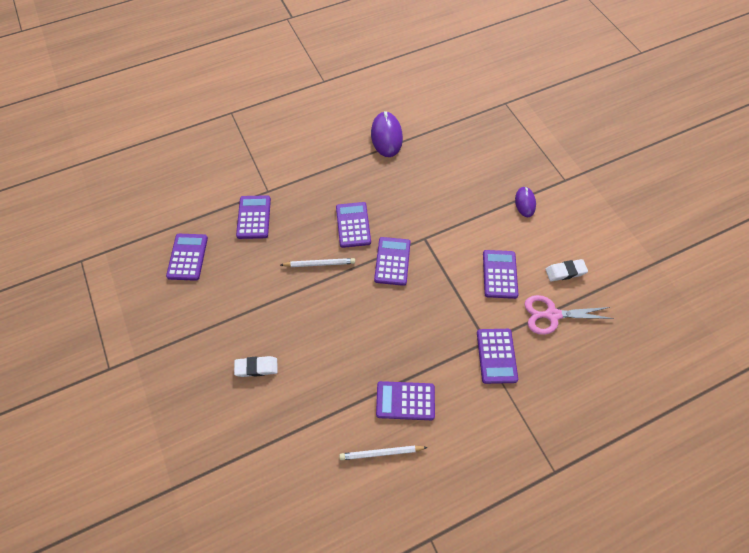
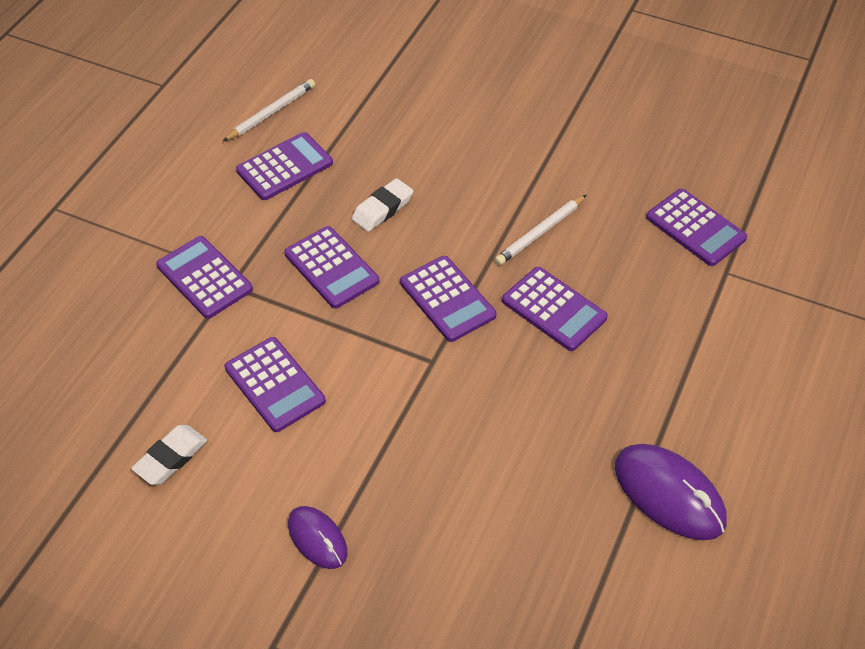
camera: 140 degrees right, 10 degrees down
(187, 257) = (706, 136): purple calculator -> purple calculator (331, 268)
(256, 367) = (485, 96): white eraser -> white eraser (382, 209)
(552, 315) = (156, 378): pink scissors -> none

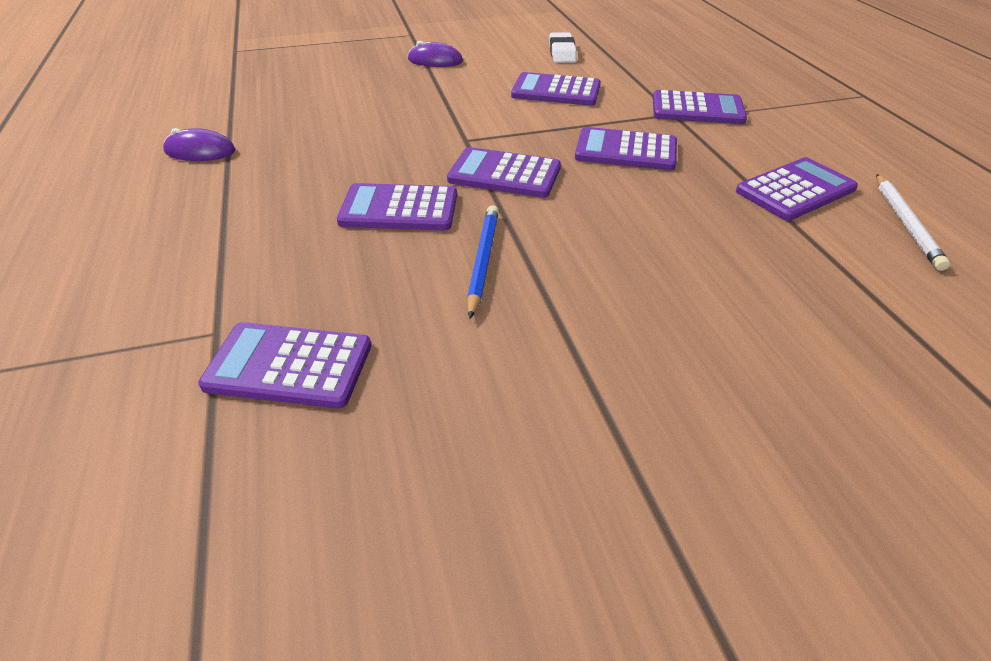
camera: 140 degrees right, 10 degrees down
(284, 167) = (795, 190): purple calculator -> purple calculator turned 135 degrees counterclockwise
(382, 209) = (659, 204): white eraser -> none
(540, 232) = (483, 261): white pencil -> blue pencil
(669, 494) = (200, 151): purple mouse -> purple mouse, size x0.60

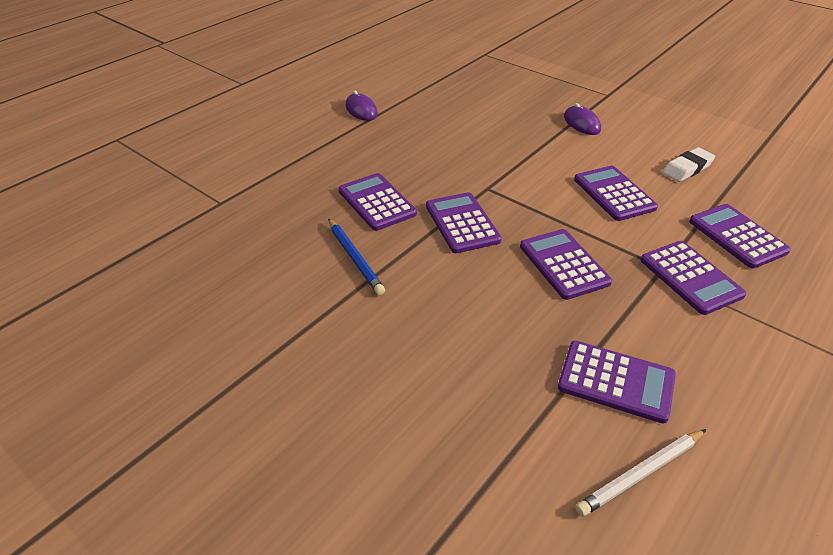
camera: 55 degrees right, 0 degrees up
(289, 366) = (213, 237): purple calculator -> purple calculator (737, 236)
(483, 261) = (355, 258): blue pencil -> blue pencil turned 90 degrees clockwise

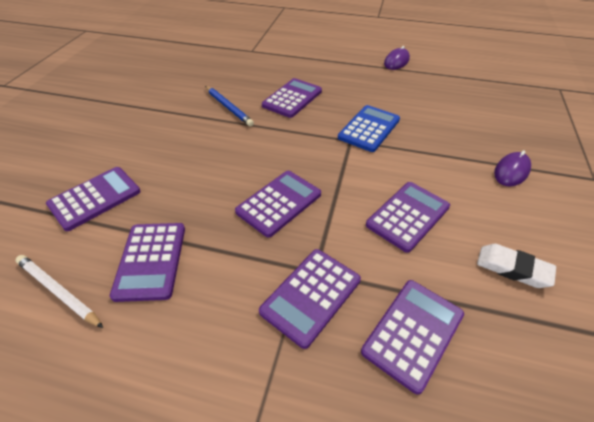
camera: 65 degrees right, 5 degrees up
(355, 258) = (228, 107): blue pencil -> blue pencil turned 75 degrees counterclockwise
(462, 223) = (295, 139): purple calculator -> purple calculator (95, 198)
(475, 170) = (369, 129): none -> blue calculator

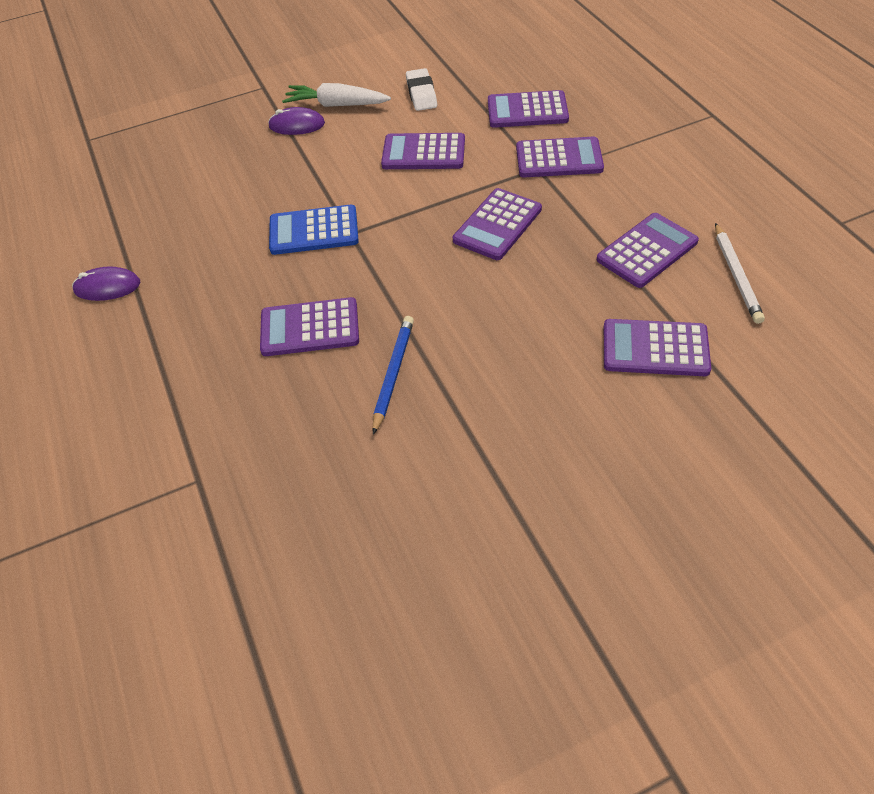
camera: 125 degrees left, 5 degrees up
(279, 203) = (497, 225): purple calculator -> purple calculator turned 60 degrees counterclockwise
(531, 204) = (336, 105): none -> white carrot

